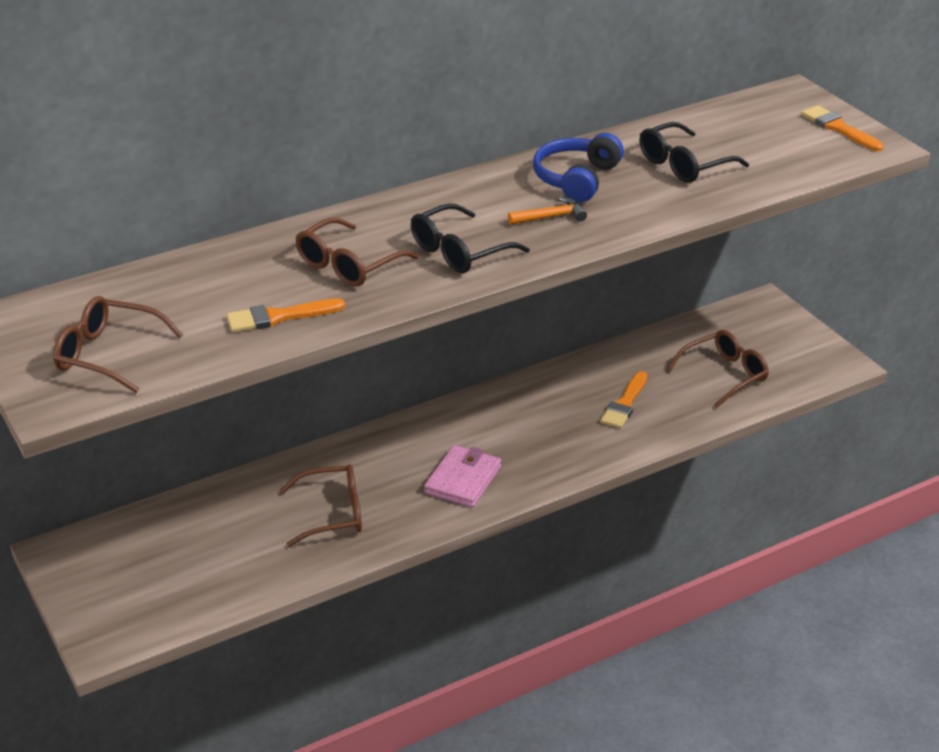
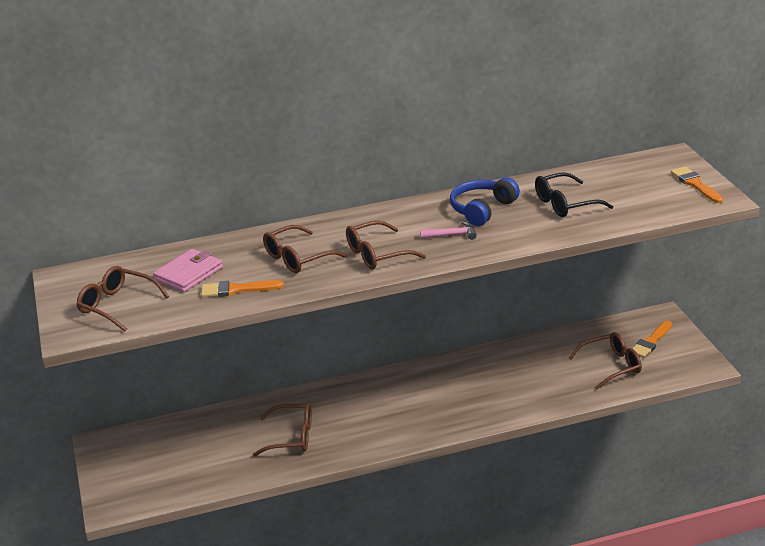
camera: 15 degrees right, 5 degrees down
(459, 251) = (377, 254): black glasses -> brown glasses
(463, 480) = (391, 423): pink wallet -> pink wallet (188, 274)
(551, 217) = (452, 235): orange hammer -> pink hammer
(624, 404) = (528, 380): orange brush -> orange brush (651, 342)

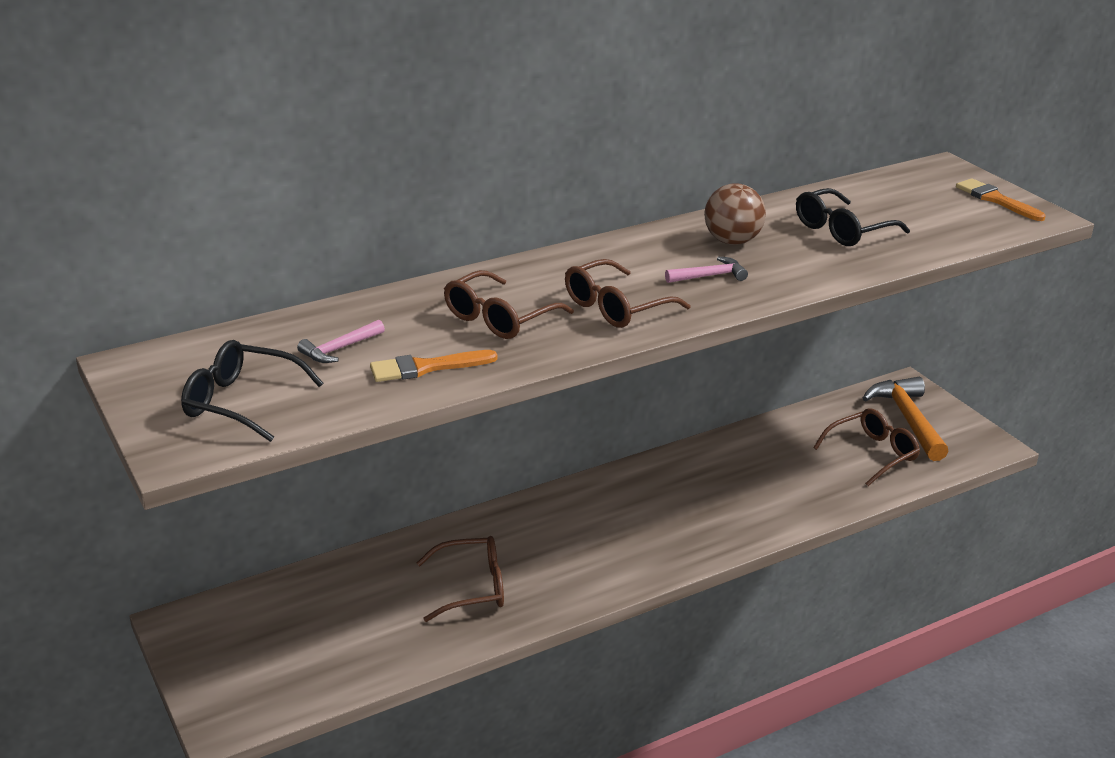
camera: 15 degrees left, 0 degrees up
(117, 305) = (241, 402): brown glasses -> black glasses
(188, 274) = (339, 349): pink wallet -> pink hammer
(482, 209) = (732, 241): blue headphones -> brown ball
(651, 342) = (907, 419): orange brush -> orange hammer

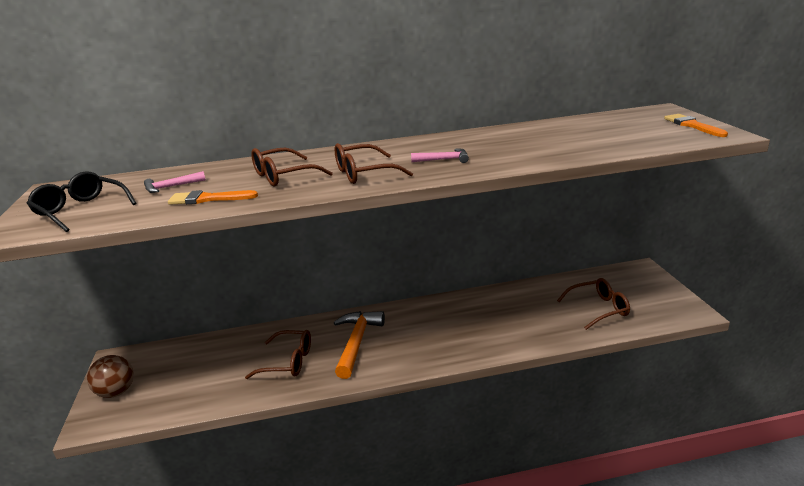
camera: 20 degrees right, 5 degrees down
(732, 241) = (477, 143): brown ball -> brown ball (116, 392)
(842, 230) = (560, 139): black glasses -> none
(907, 419) = (634, 289): orange hammer -> orange hammer (357, 342)

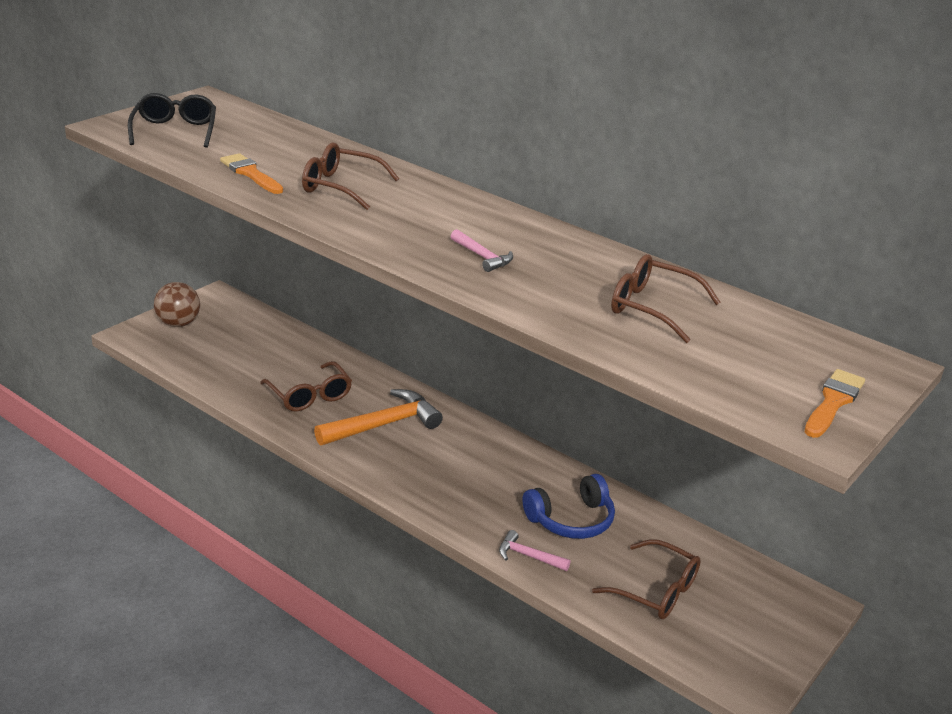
camera: 45 degrees right, 5 degrees up
(171, 187) = (259, 145): pink hammer -> pink hammer (528, 556)
(363, 173) = (391, 225): brown glasses -> brown glasses (652, 308)
(517, 311) = (571, 520): none -> blue headphones

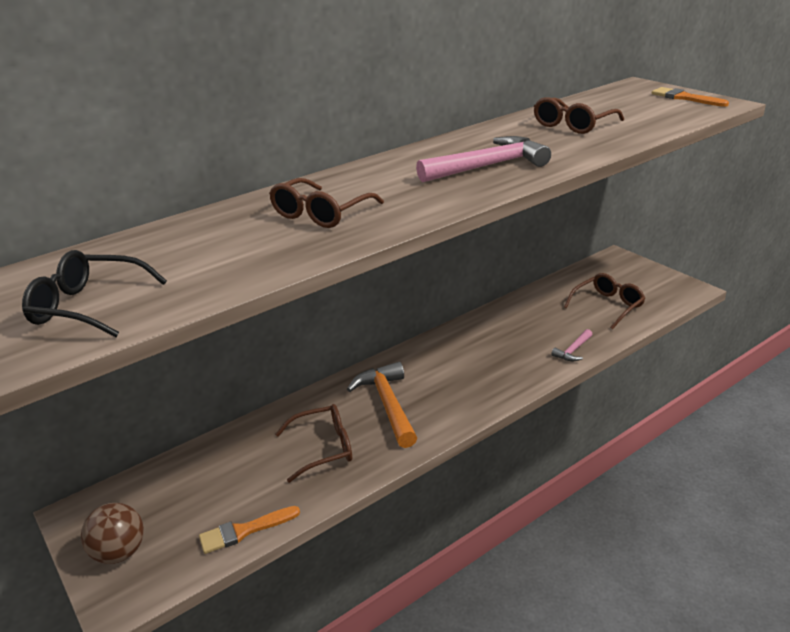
camera: 70 degrees left, 0 degrees up
(250, 173) = (262, 258): orange brush -> orange brush (244, 531)
(482, 257) = (489, 166): pink hammer -> pink hammer, size x1.97
(571, 520) = (532, 327): blue headphones -> none

